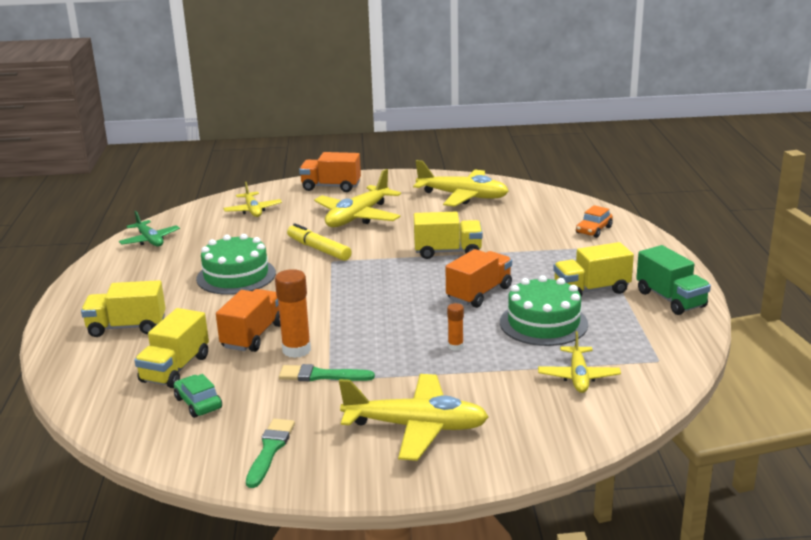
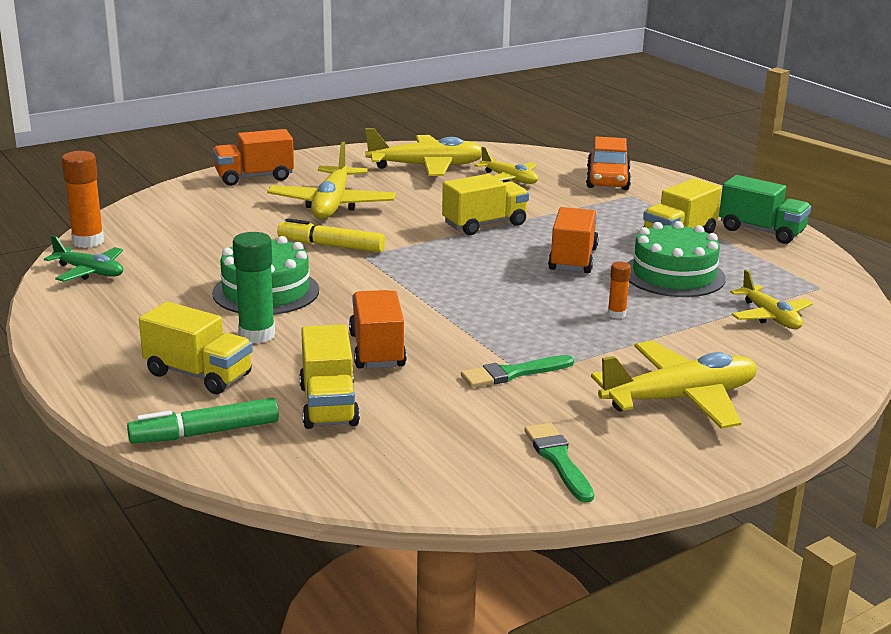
camera: 30 degrees left, 0 degrees up
(83, 369) = (205, 433): none -> green marker
(127, 327) = (198, 374): yellow truck -> yellow truck turned 120 degrees counterclockwise
(193, 307) = (257, 335): none -> green glue stick
(198, 403) = (409, 434): green car -> none
(253, 210) = (187, 217): yellow plane -> yellow plane (509, 179)
(296, 350) = (449, 354): orange glue stick -> orange glue stick (88, 241)
(594, 230) = (608, 180): orange car -> orange car, size x1.55

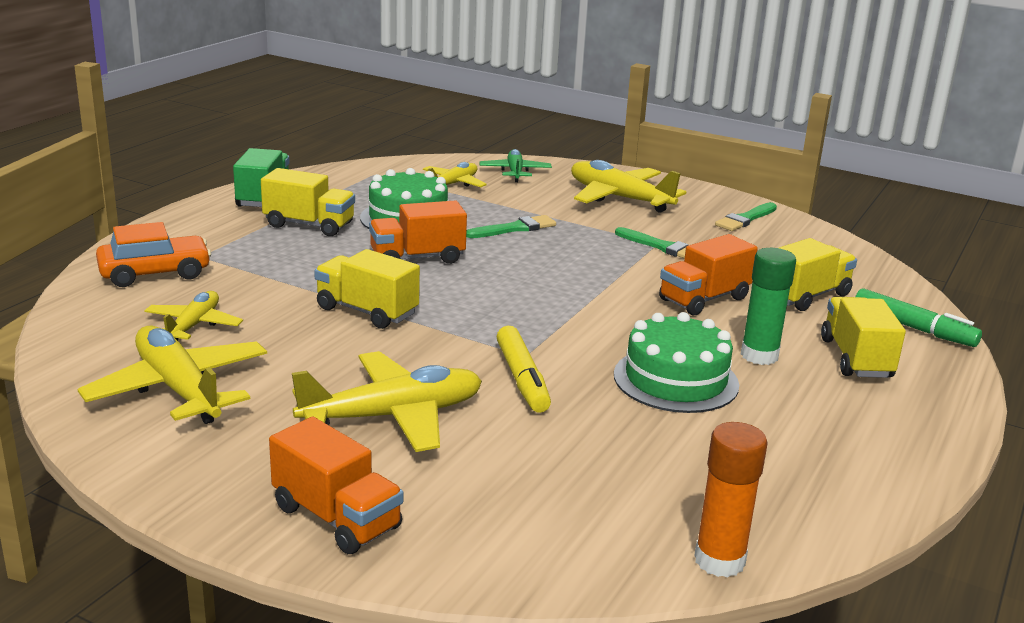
camera: 120 degrees left, 0 degrees up
(89, 272) = (788, 511): green plane -> green plane (515, 172)
(616, 314) = (514, 228): orange glue stick -> green brush

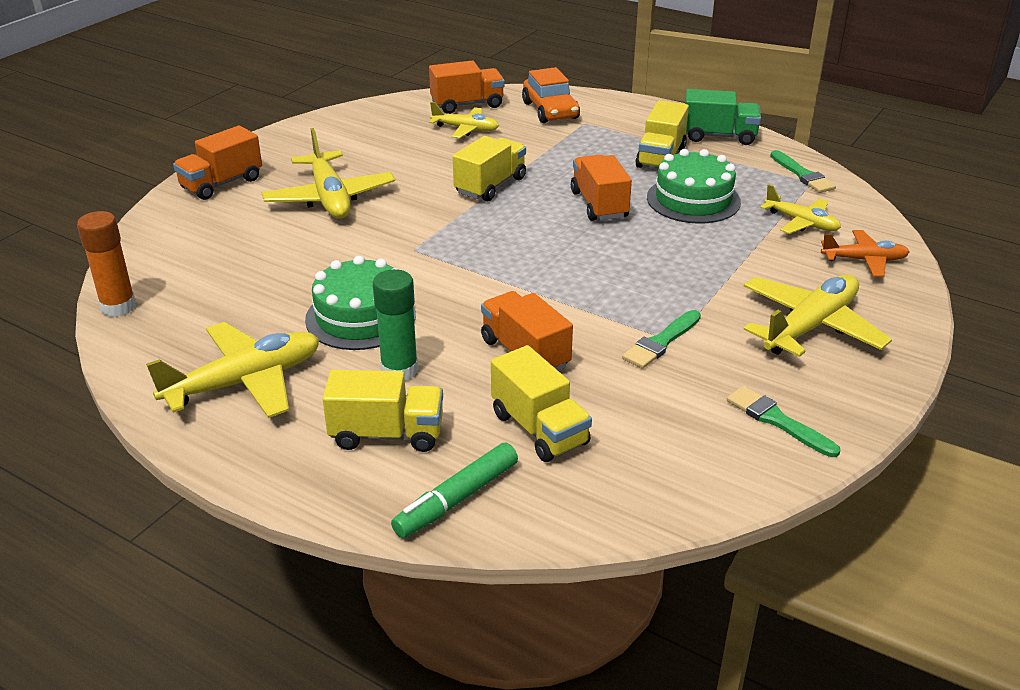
camera: 95 degrees right, 10 degrees up
(106, 325) = (467, 105): none -> orange truck
(179, 389) = (378, 132): yellow plane -> yellow plane (245, 382)
(514, 228) = (686, 254): green brush -> green brush (802, 174)
(515, 172) = (864, 260): green plane -> orange plane
(522, 379) = (373, 246): yellow marker -> none

